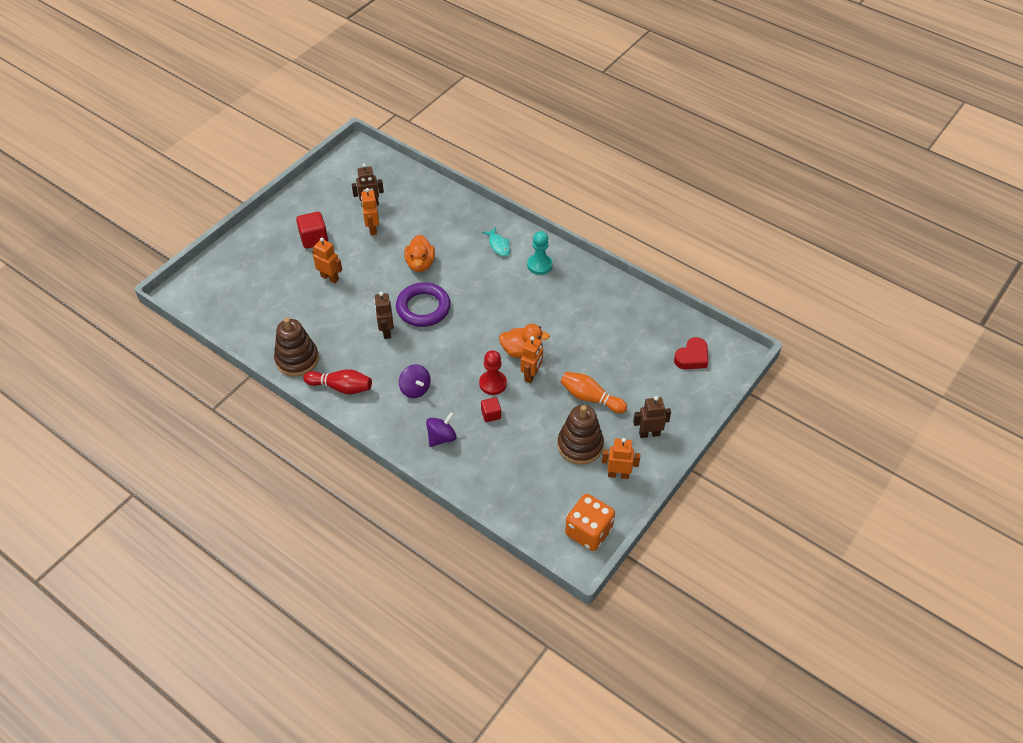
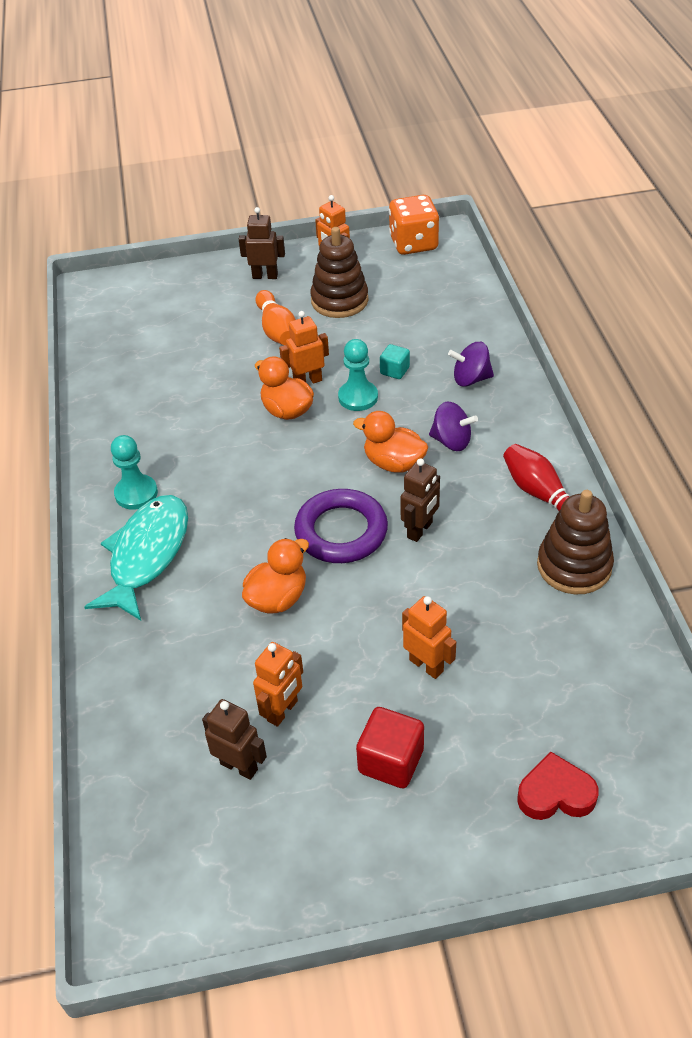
camera: 135 degrees left, 5 degrees down
(330, 278) = (426, 665): orange robot -> orange robot turned 150 degrees clockwise
(415, 389) = (451, 441): purple spinning top -> purple spinning top turned 105 degrees clockwise
(433, 357) = (393, 463): none -> orange duck
(491, 414) = (394, 371): red cube -> turquoise cube
(493, 383) = (358, 397): red pawn -> turquoise pawn
(498, 245) = (147, 555): turquoise fish -> turquoise fish, size x2.11
(649, 433) = (265, 276): brown robot -> brown robot turned 150 degrees clockwise
(692, 357) = (133, 308): red heart -> red heart (555, 794)

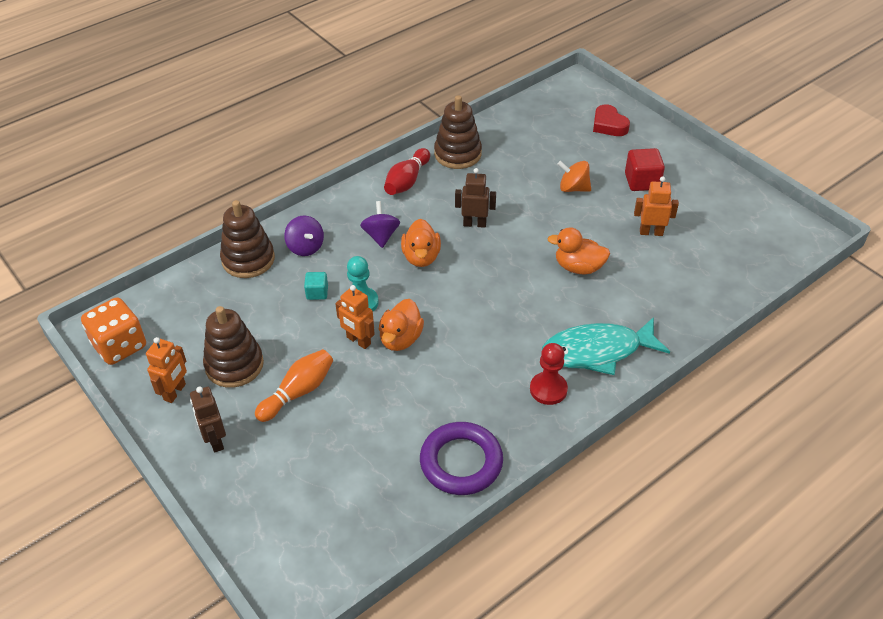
camera: 120 degrees left, 0 degrees up
(136, 493) = (548, 389): turquoise pawn -> red pawn
(239, 766) = (697, 235): brown robot -> none
(341, 531) = (502, 259): purple ring -> purple ring (461, 462)
(426, 665) = (573, 188): orange robot -> orange spinning top
(478, 335) = (248, 259): none -> brown stacking toy

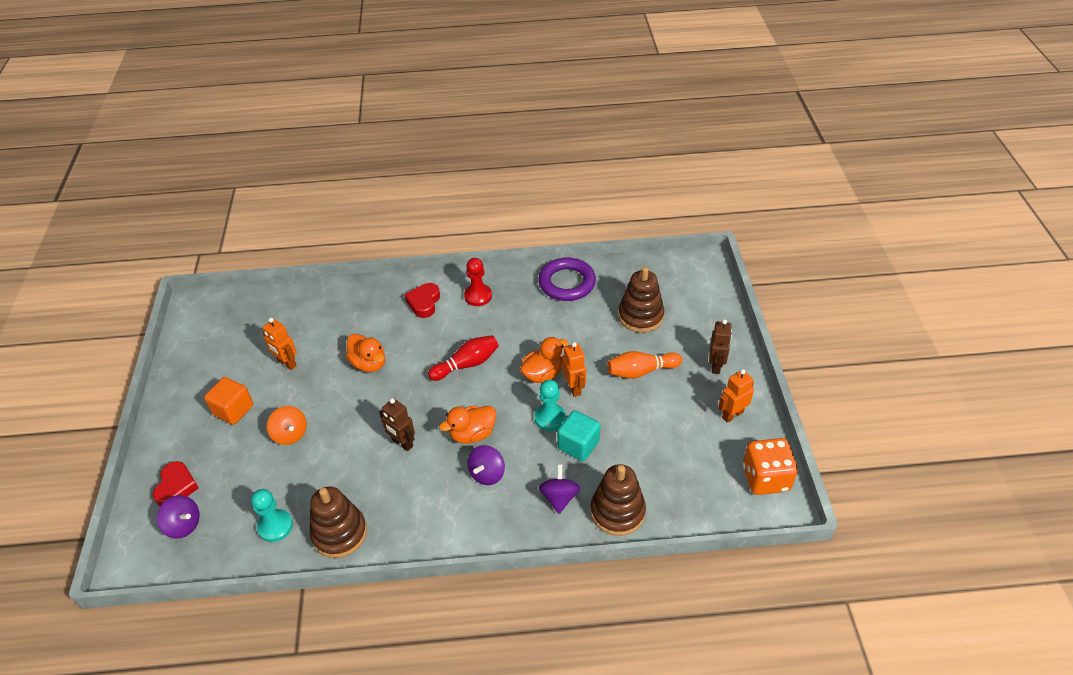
camera: 145 degrees left, 0 degrees up
(234, 365) = (677, 414): brown stacking toy -> brown stacking toy (640, 316)
(317, 293) = (578, 445): turquoise cube -> turquoise cube, size x1.66
(407, 181) = (414, 525): red bowling pin -> red bowling pin (467, 364)
(421, 257) = (472, 434): orange duck -> orange duck turned 150 degrees counterclockwise
(508, 138) = (275, 526): none -> turquoise pawn
(572, 112) = (183, 525): none -> purple spinning top
(597, 351) = (424, 303): turquoise fish -> red heart
(642, 181) = (233, 410): red cube -> orange cube

